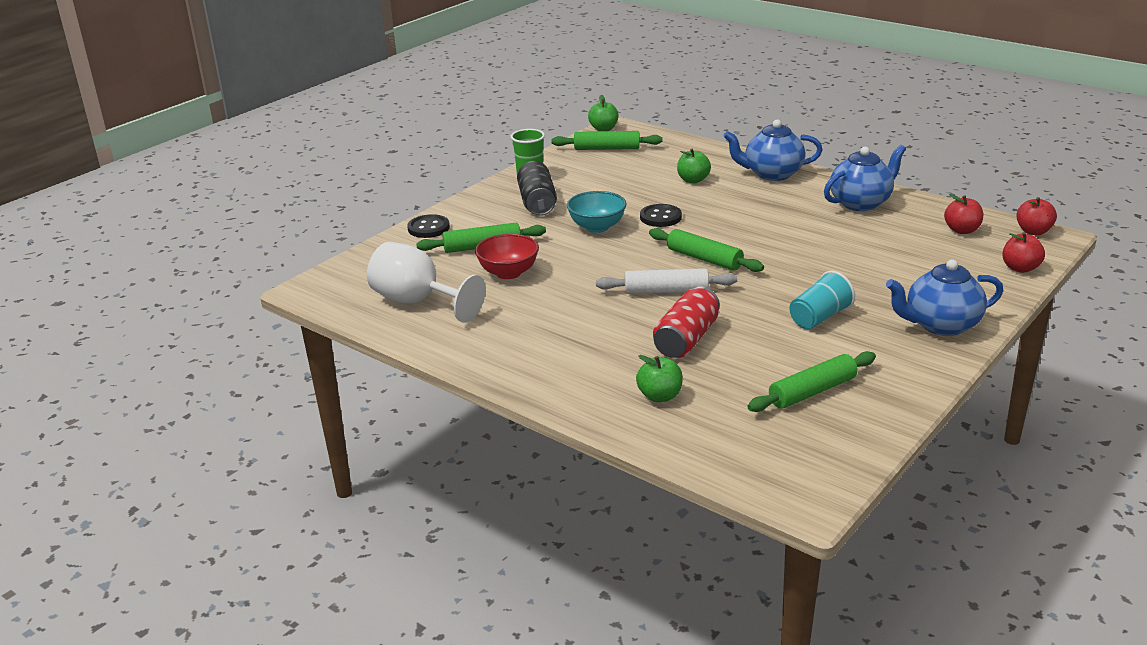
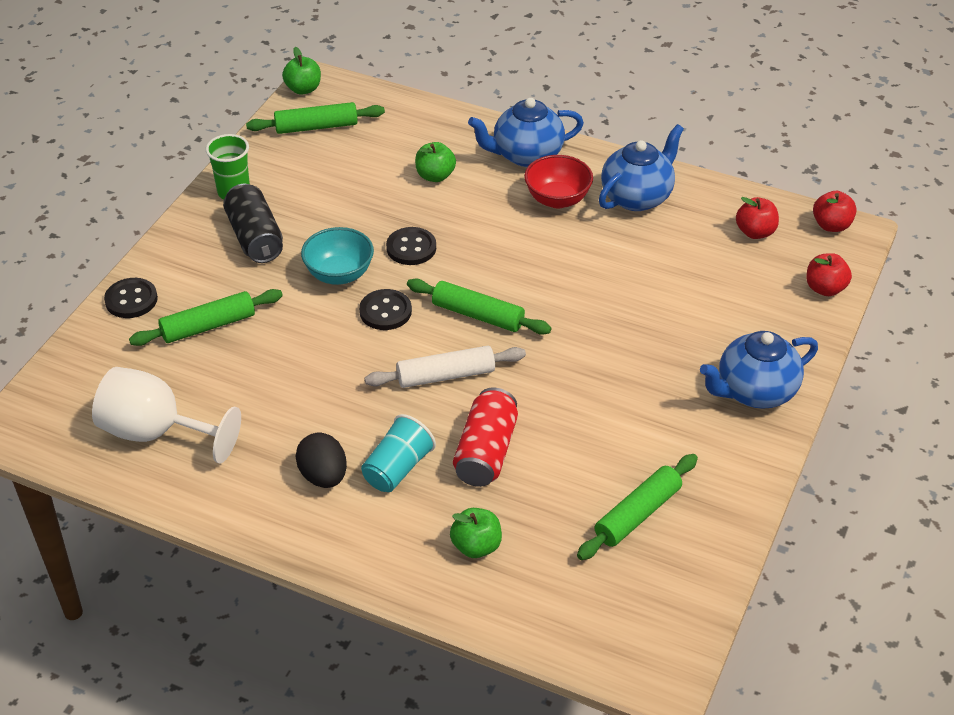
camera: 15 degrees left, 15 degrees up
(508, 273) = (253, 368): red bowl -> red bowl (557, 199)
(543, 340) = (323, 476): none -> black egg
(627, 250) = (385, 311): none -> black button
(819, 317) = (624, 397): turquoise cup -> turquoise cup (397, 468)

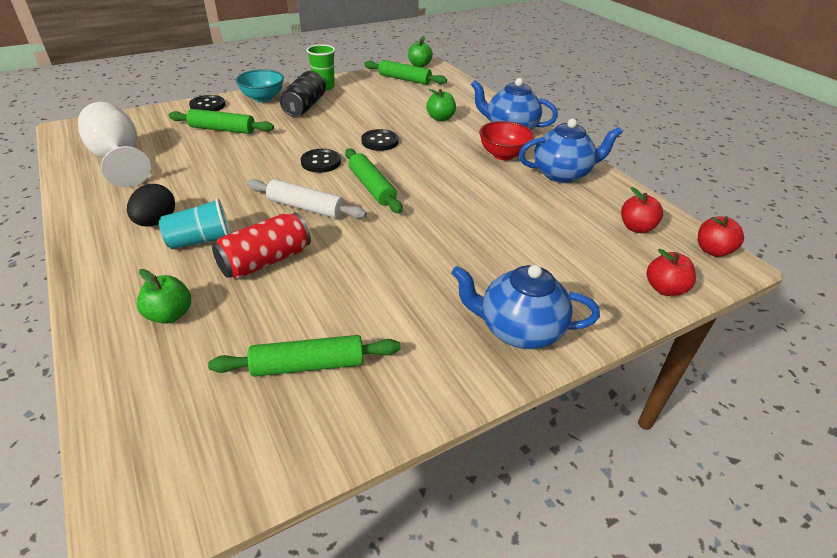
camera: 35 degrees right, 5 degrees down
(339, 274) = (322, 136): turquoise bowl -> turquoise bowl (263, 98)

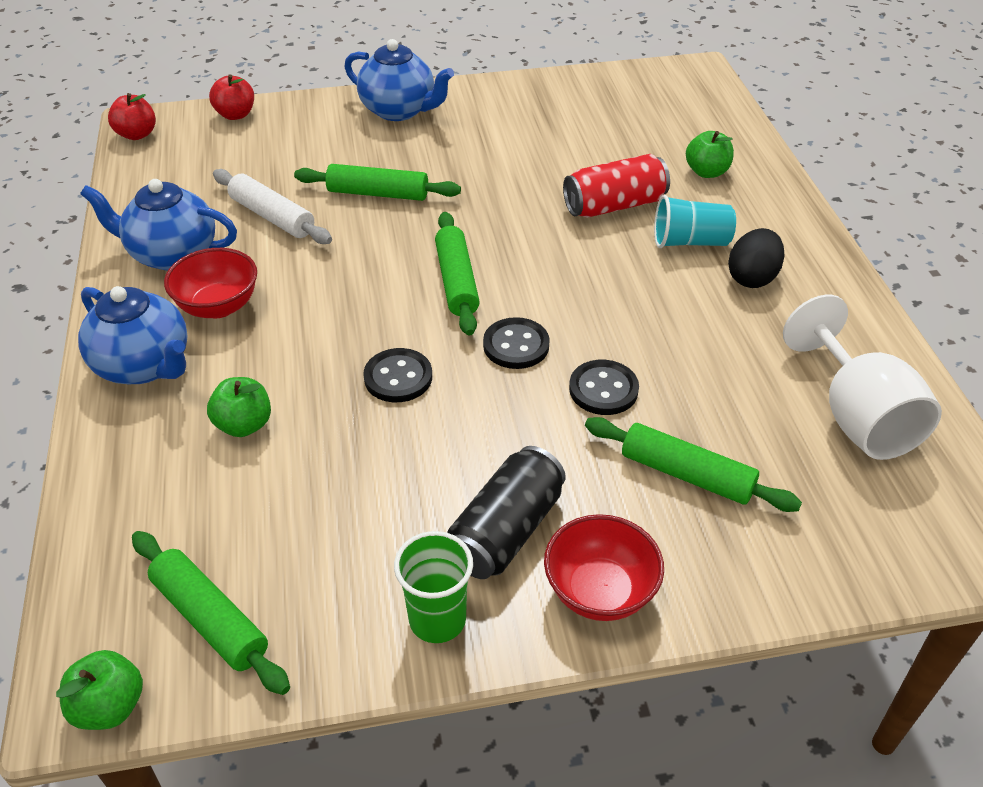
camera: 160 degrees left, 5 degrees up
(207, 105) = (731, 582): black button -> black button (603, 389)
(263, 98) = (599, 591): turquoise bowl -> red bowl
(306, 207) = (557, 265): white rolling pin -> white rolling pin (272, 217)
(308, 365) = (585, 118): green rolling pin -> green rolling pin (378, 193)
(636, 228) = (180, 169): red apple -> none

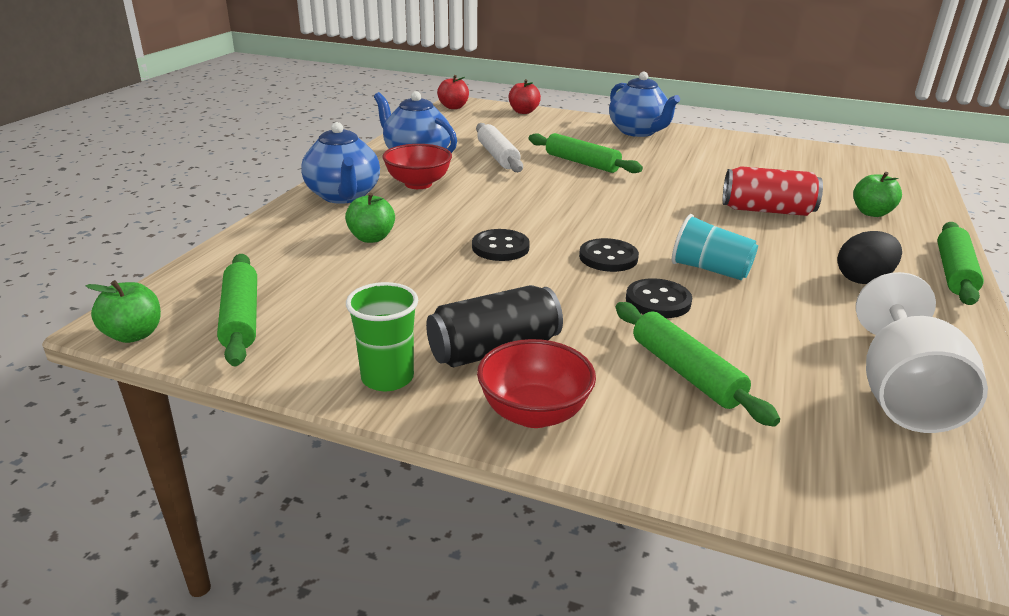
camera: 30 degrees right, 15 degrees down
(456, 281) = (595, 215): green rolling pin -> green rolling pin (954, 272)
(690, 242) = (819, 245): turquoise cup -> turquoise cup (710, 270)

